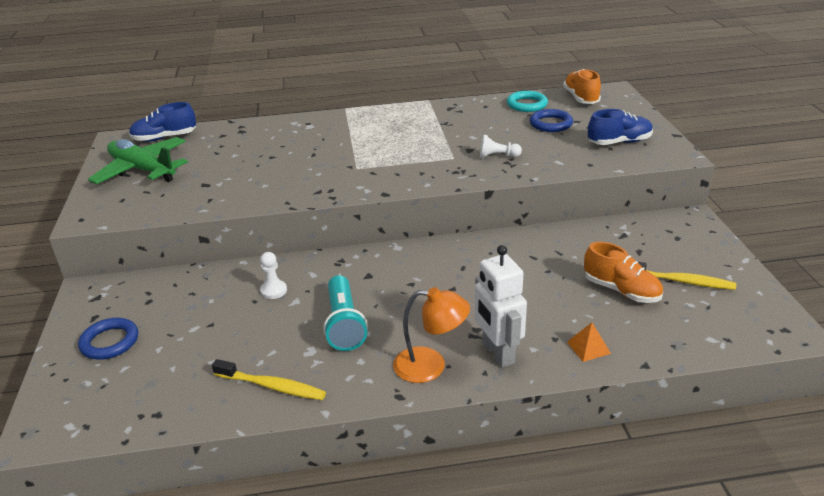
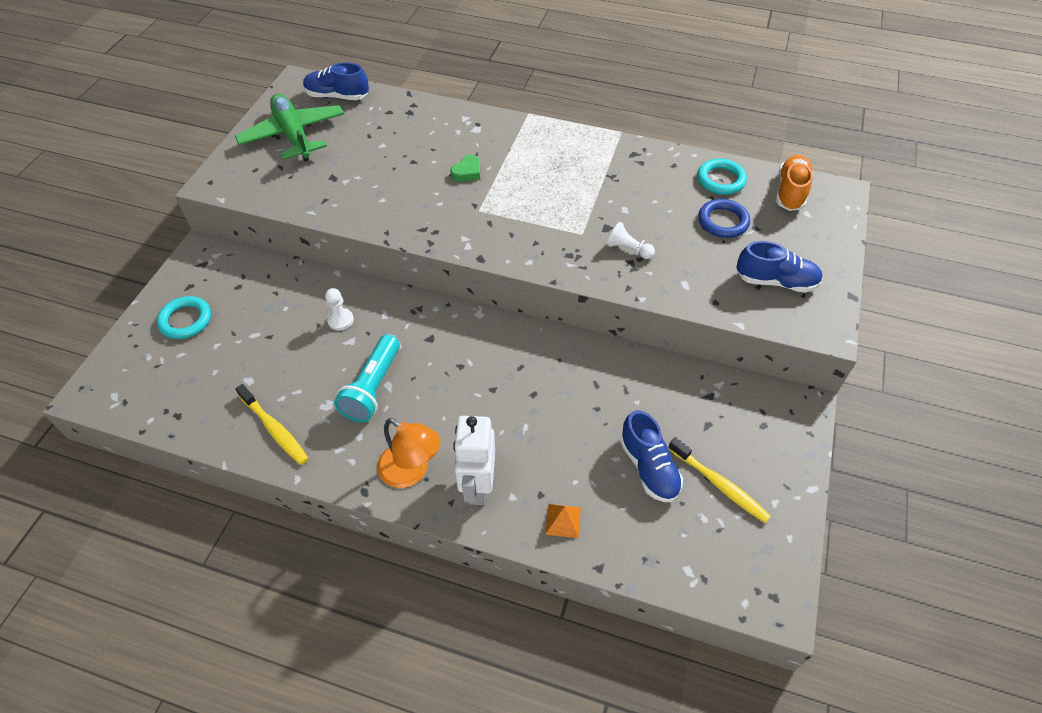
camera: 25 degrees right, 20 degrees up
(110, 342) = (186, 320): blue ring -> turquoise ring
(325, 150) = (467, 172): none -> green heart
(621, 290) = (648, 467): orange shoe -> blue shoe

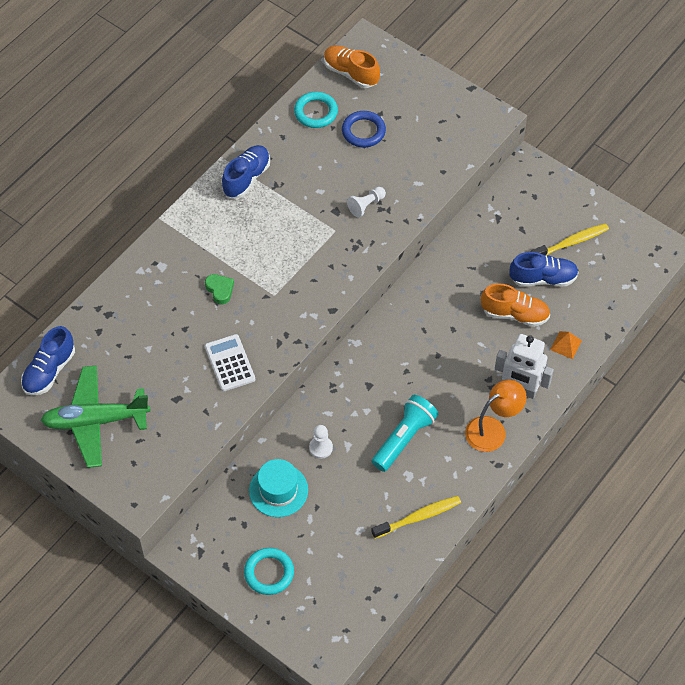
camera: 70 degrees left, 5 degrees up
(282, 301) = (278, 490): none -> turquoise hat
(373, 388) = (404, 438): turquoise flashlight -> turquoise flashlight turned 90 degrees counterclockwise
(385, 201) = (230, 363): none -> white calculator
(582, 451) = (515, 314): none -> orange shoe
(776, 281) = (439, 126): blue shoe -> blue shoe (246, 178)

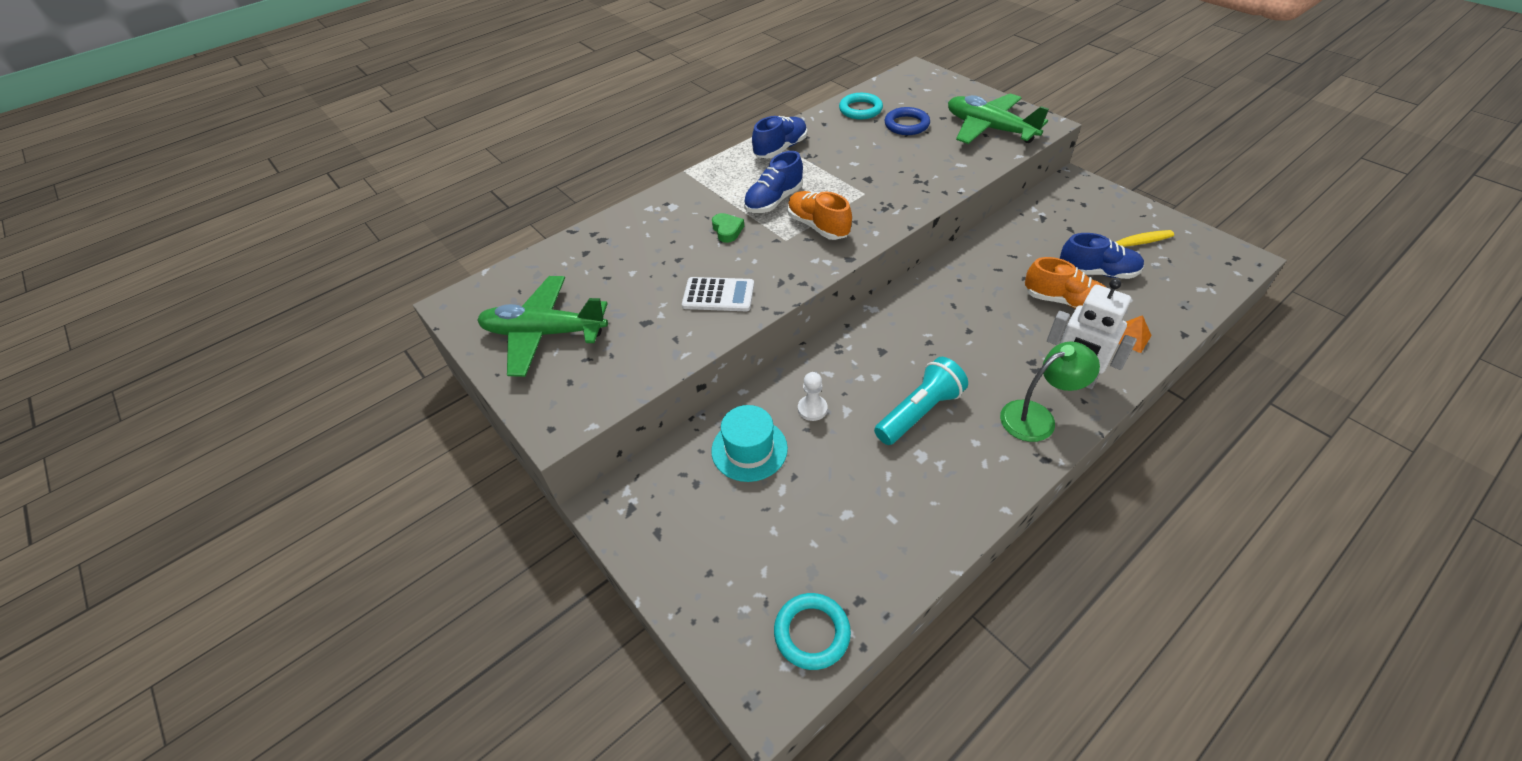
camera: 15 degrees right, 10 degrees down
(49, 371) = (517, 281): blue shoe -> blue shoe (773, 201)
(230, 363) = (718, 295): white calculator -> white calculator turned 105 degrees clockwise
(269, 573) = (712, 551): turquoise ring -> turquoise ring (812, 633)
(351, 73) = (899, 87): orange shoe -> orange shoe (818, 226)
(366, 205) = (902, 177): white pawn -> none
(418, 517) = (930, 510): yellow toothbrush -> none
(442, 130) = (989, 129): none -> green plane
(492, 429) = (1037, 417): orange lamp -> green lamp

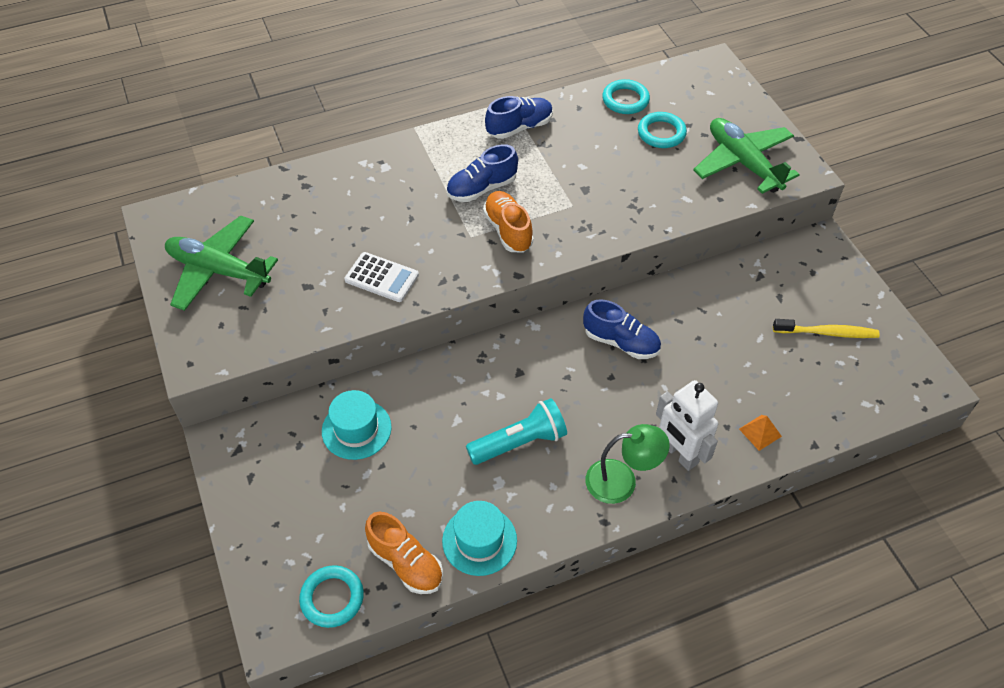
camera: 15 degrees right, 5 degrees up
(727, 230) = (422, 209): green heart -> none
(812, 409) = (428, 409): white pawn -> none
(906, 125) = (661, 133): blue ring -> turquoise ring
(935, 518) = (479, 540): none -> turquoise hat
(1064, 301) = (721, 375): orange shoe -> orange shoe (406, 563)
(1097, 272) = (774, 354): blue shoe -> blue shoe (621, 342)

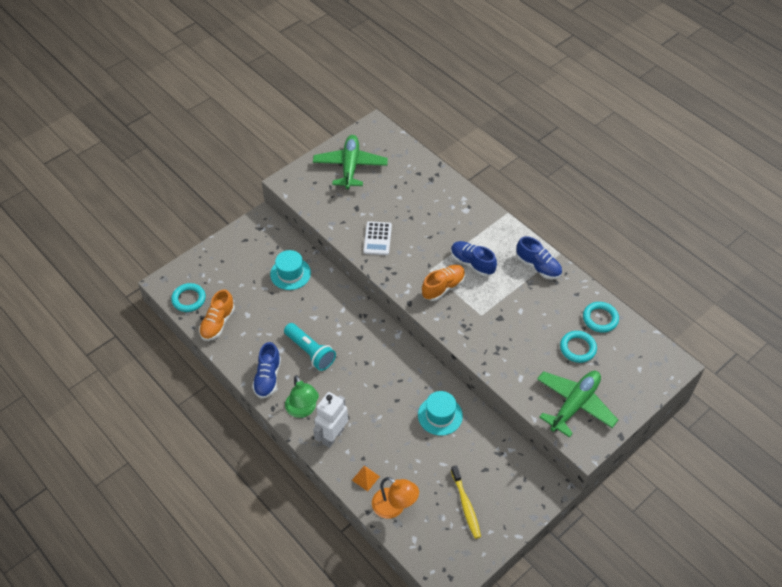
camera: 70 degrees right, 0 degrees up
(479, 540) = (241, 352): turquoise hat -> turquoise hat (440, 415)
(621, 342) = (405, 384): blue shoe -> blue shoe (268, 378)
(814, 412) = (394, 507): none -> orange lamp

